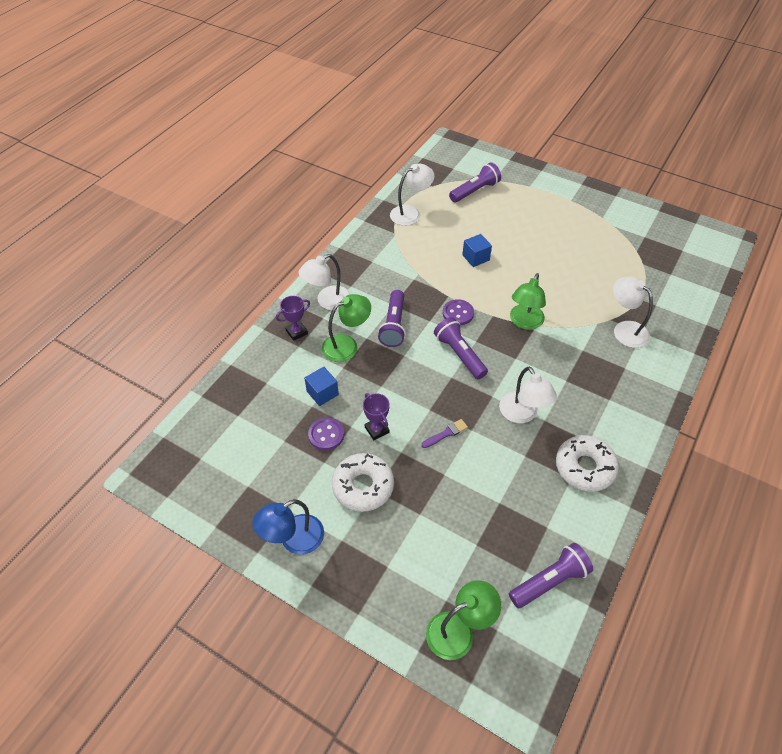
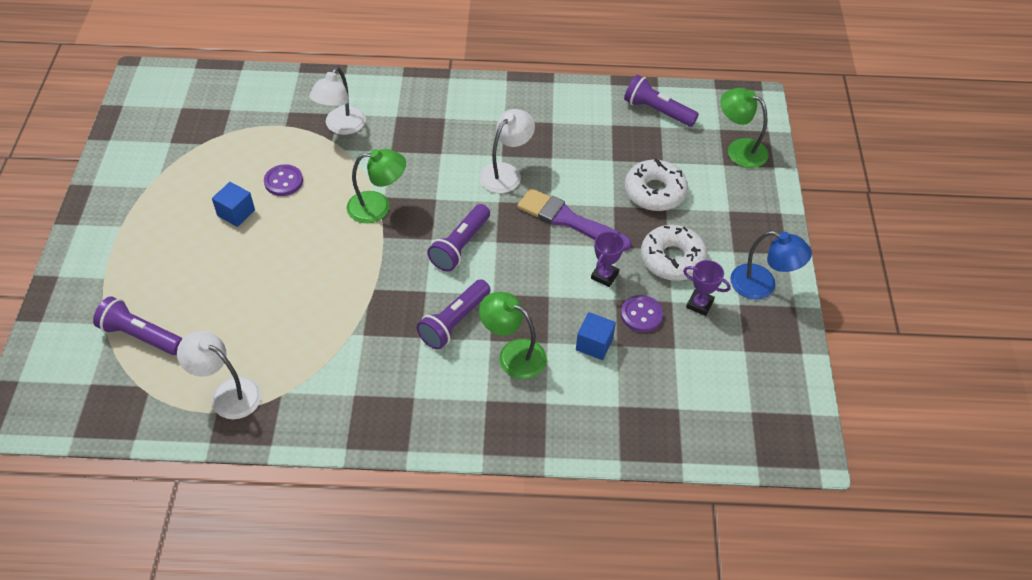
camera: 120 degrees left, 0 degrees up
(296, 332) = (526, 416): purple trophy -> purple trophy (699, 304)
(327, 301) = (456, 409): white lamp -> none
(393, 325) = (454, 322): purple flashlight -> purple flashlight turned 150 degrees clockwise
(446, 433) = (569, 220): purple brush -> purple brush, size x2.16
(458, 313) = (398, 269): purple button -> purple button (283, 181)
(475, 258) = (289, 286): blue cube -> blue cube (236, 213)
(584, 467) = (535, 116): white donut -> white donut (654, 192)

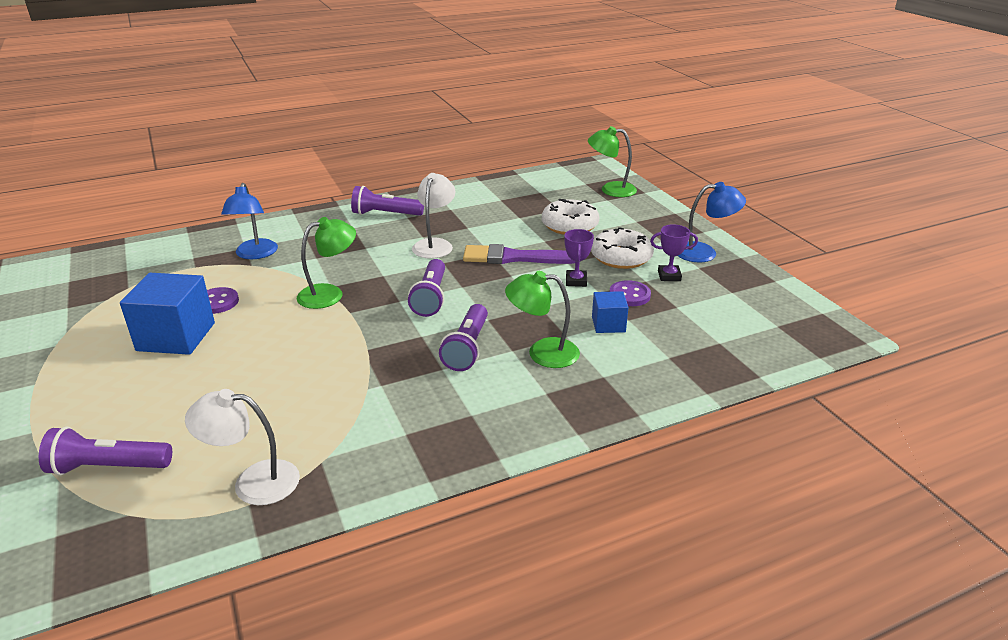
camera: 25 degrees left, 20 degrees down
(236, 213) = (176, 337): blue cube -> blue cube, size x1.86
(341, 127) = (255, 254): white lamp -> blue lamp
(657, 111) = (529, 185): purple flashlight -> purple flashlight (385, 214)

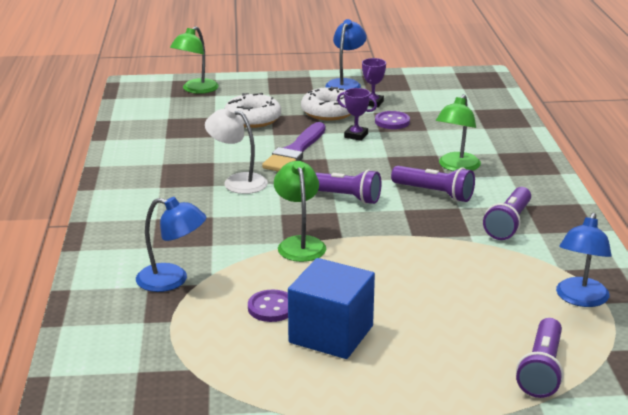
camera: 70 degrees left, 5 degrees down
(253, 482) = (580, 299): white lamp -> blue lamp
(385, 214) = (140, 197): purple flashlight -> purple flashlight (508, 224)
(608, 324) = (430, 137): blue cube -> none

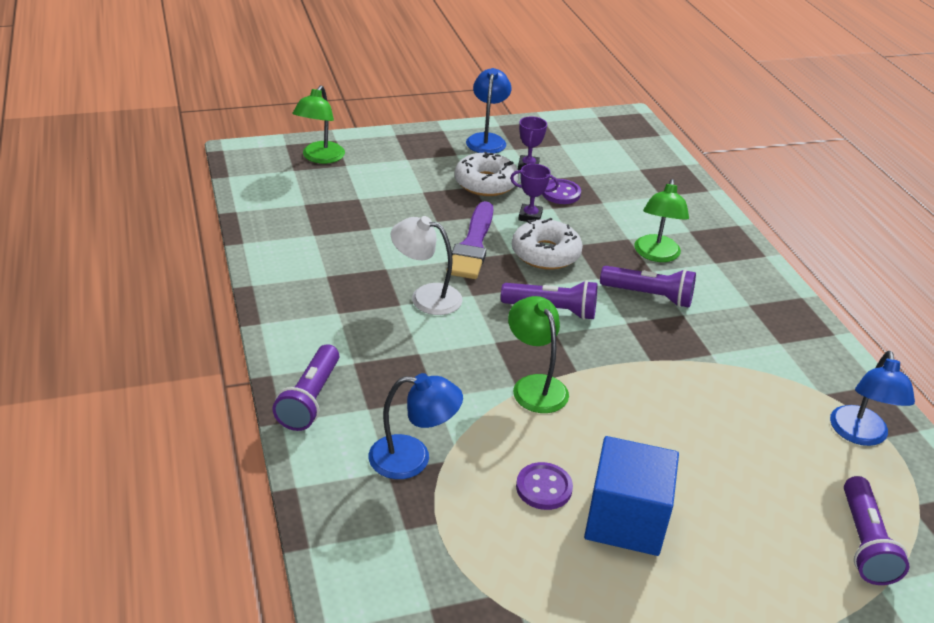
camera: 15 degrees left, 10 degrees up
(253, 119) = (404, 199): white donut -> white donut (545, 253)
(508, 224) = (744, 333): purple flashlight -> purple flashlight (310, 399)

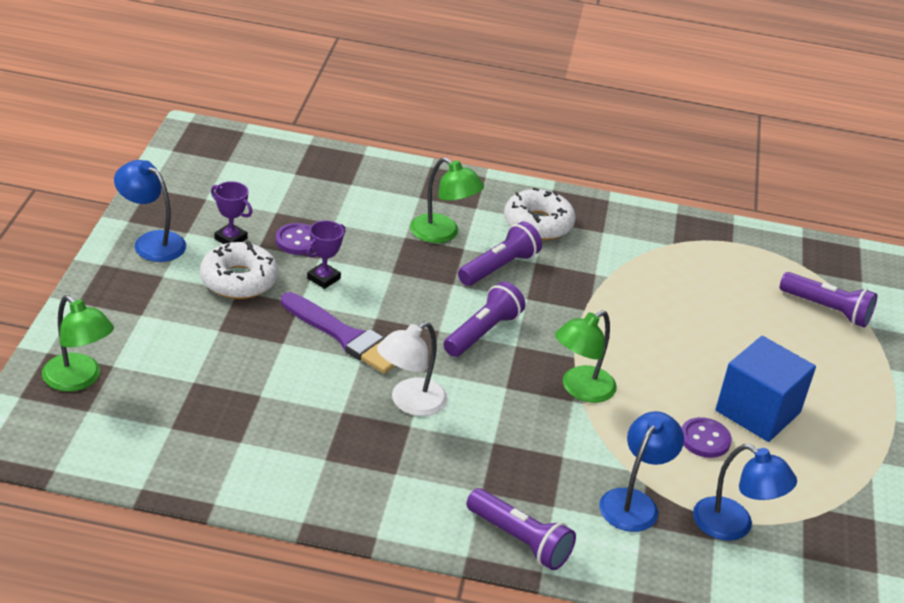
camera: 65 degrees left, 0 degrees up
(535, 386) = (580, 389): green lamp -> green lamp turned 45 degrees counterclockwise
(545, 253) = (393, 297): white donut -> white donut (538, 224)
(859, 435) = (725, 252): blue lamp -> blue lamp (733, 526)

